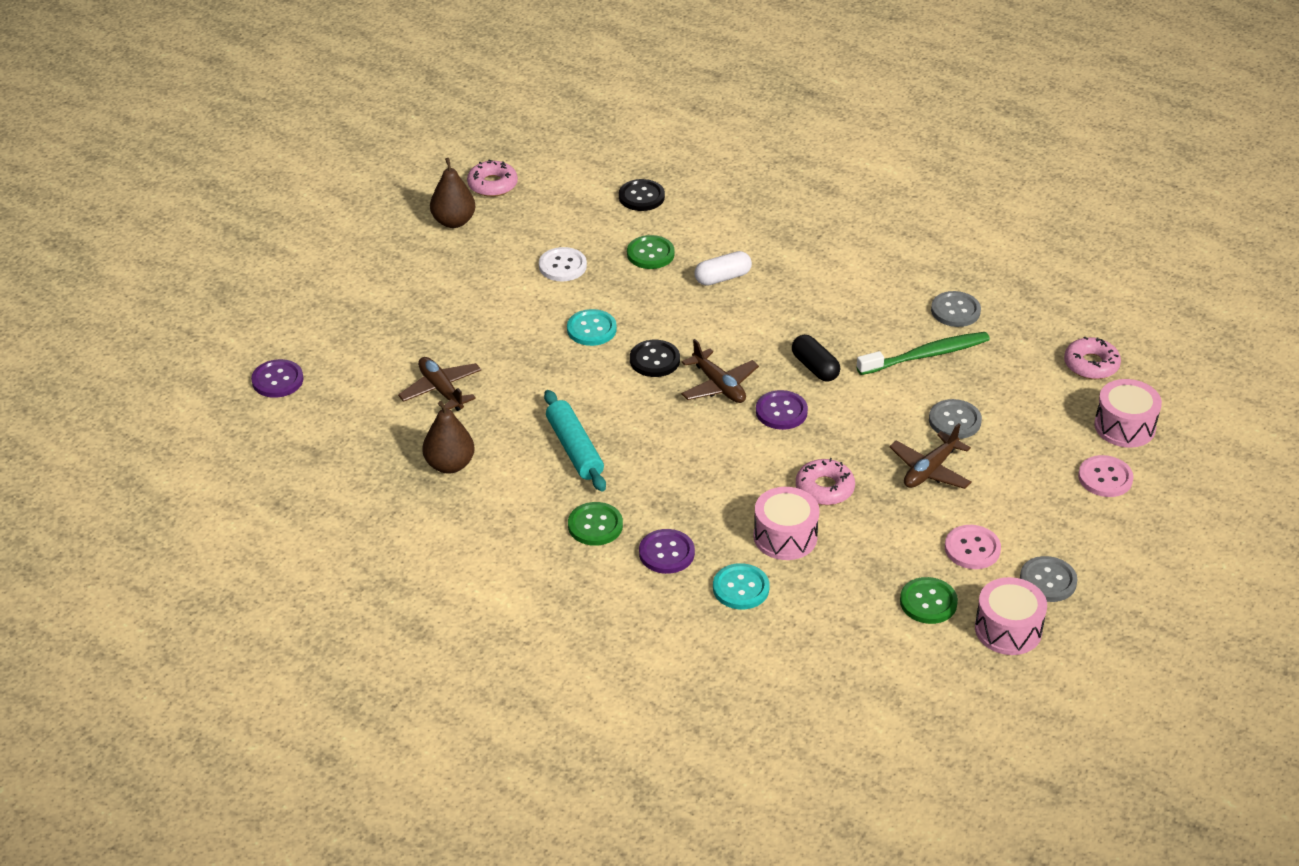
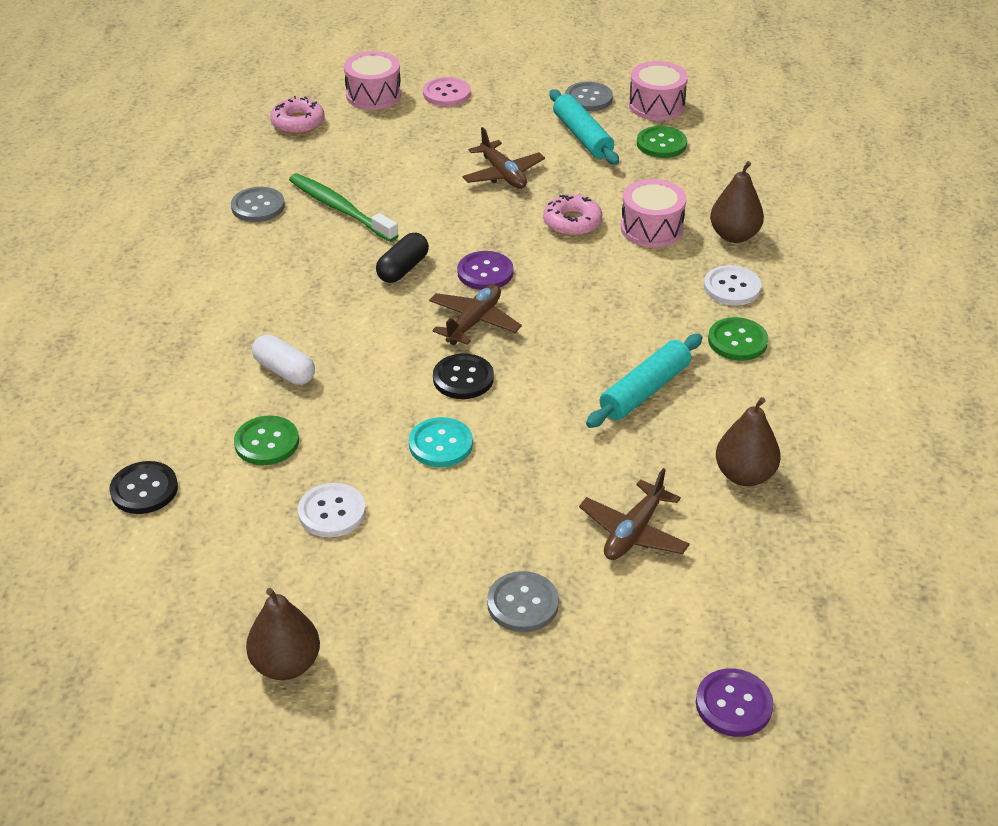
camera: 115 degrees left, 0 degrees up
(492, 185) = (174, 657): pink donut -> none
(666, 553) = (732, 287): purple button -> white button
(741, 588) = (734, 236): turquoise button -> brown pear
(930, 470) = (503, 174): brown plane -> brown plane turned 45 degrees clockwise
(954, 421) = (426, 175): grey button -> grey button (523, 603)
(972, 549) = (582, 136): pink button -> turquoise rolling pin

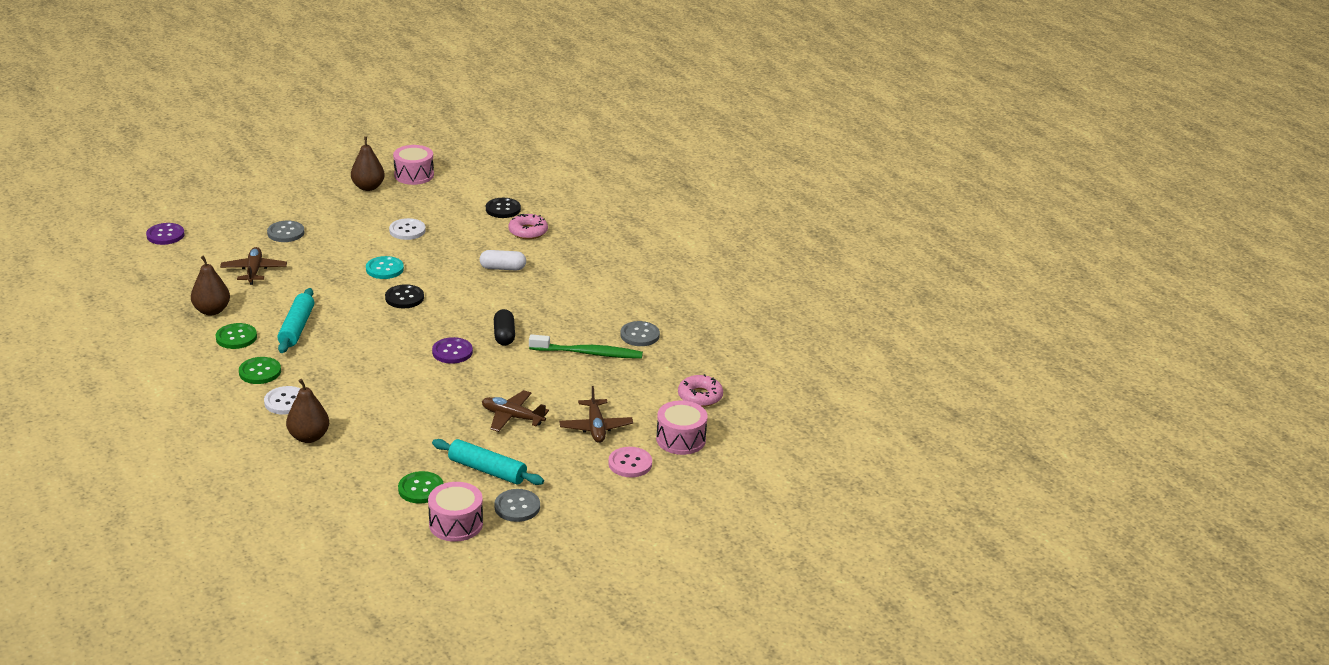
camera: 140 degrees right, 10 degrees down
(267, 442) = (471, 241): green button -> green button (236, 337)
(474, 322) = (429, 325): brown plane -> brown plane (596, 427)
(572, 222) = (429, 403): pink donut -> pink donut (528, 231)
(651, 228) = (371, 420): pink drum -> pink drum (414, 175)

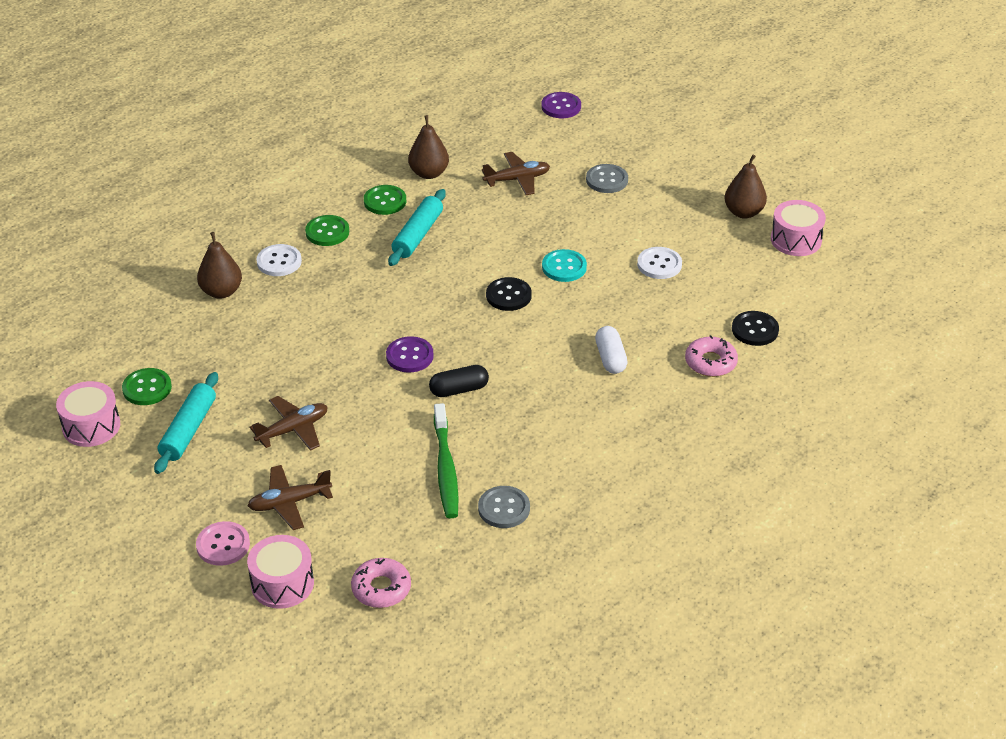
camera: 80 degrees right, 10 degrees up
(296, 328) = (417, 235): turquoise rolling pin -> turquoise rolling pin turned 60 degrees counterclockwise
(512, 417) = (293, 429): brown plane -> brown plane turned 45 degrees clockwise
(517, 507) = (126, 466): grey button -> none

